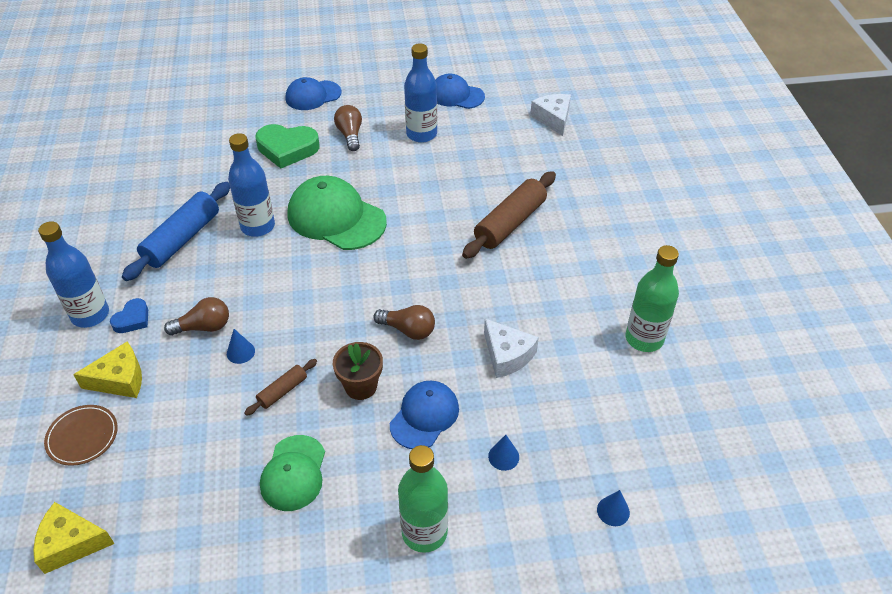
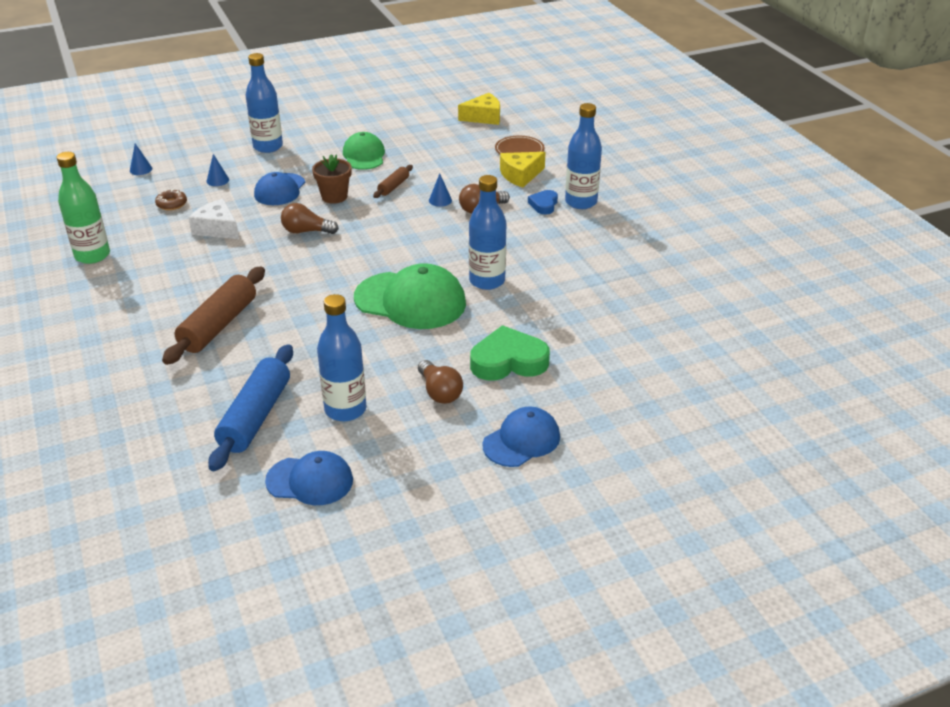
camera: 165 degrees right, 10 degrees down
(182, 239) = (553, 260): blue rolling pin -> blue rolling pin (255, 417)
(424, 532) = (268, 147): green bottle -> blue bottle
(553, 119) = (159, 466): white cheese -> none
(563, 415) = (172, 204): none -> brown donut

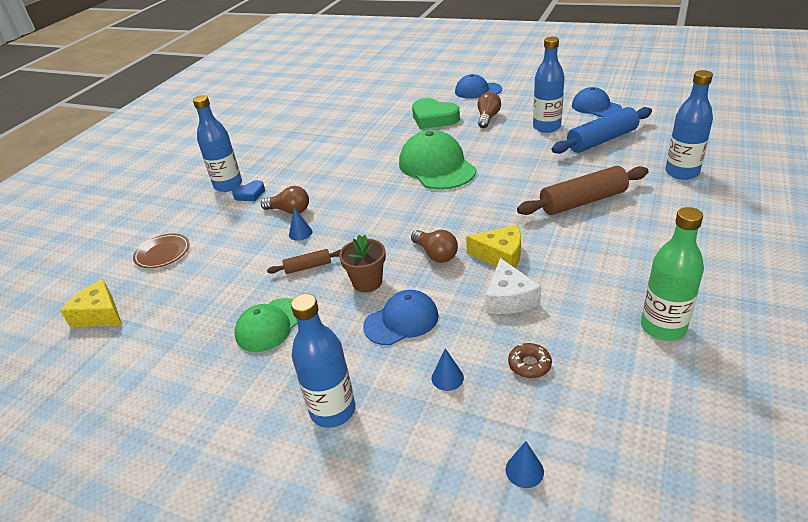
camera: 130 degrees left, 0 degrees up
(487, 281) = (375, 160): blue bottle -> blue bottle (682, 172)
(520, 175) = (212, 227): yellow cheese -> yellow cheese (500, 255)

